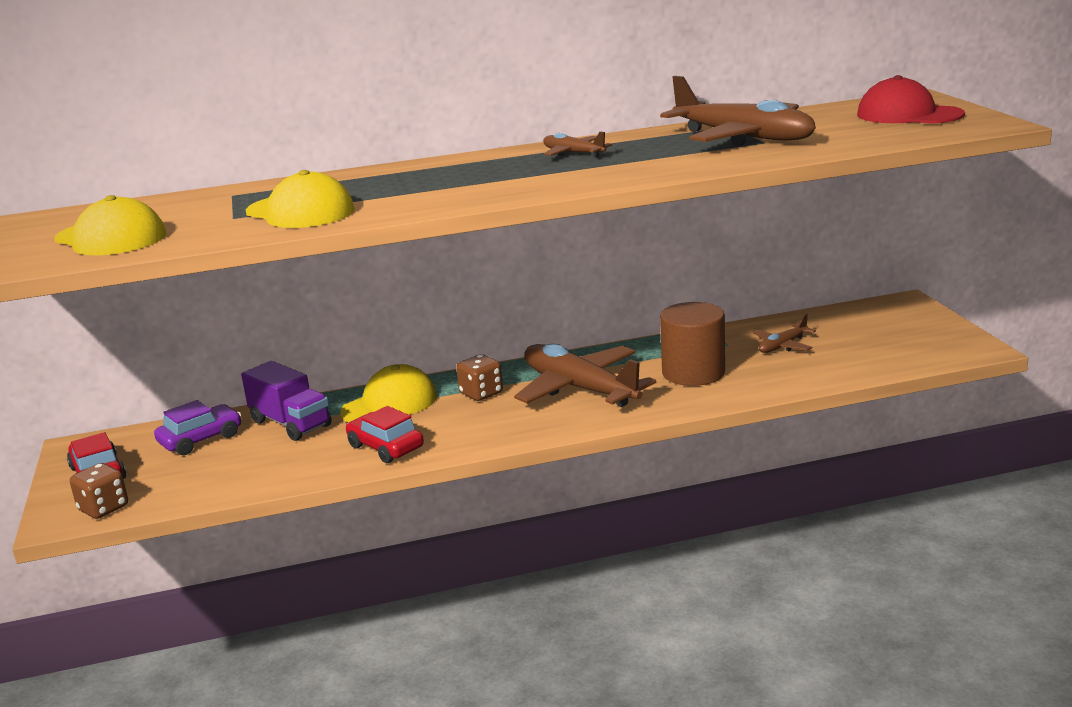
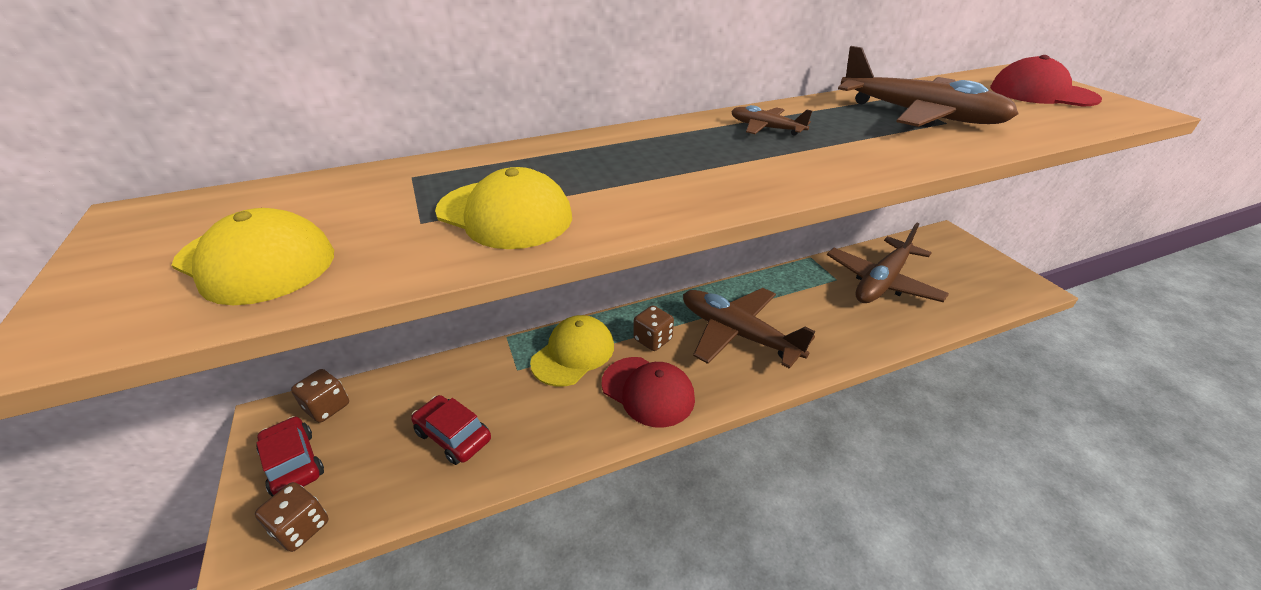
camera: 10 degrees left, 15 degrees up
(131, 440) = (327, 407): none -> brown dice
(201, 439) = (399, 406): purple car -> none
(290, 424) = (485, 382): purple truck -> none
(385, 447) = (585, 418): red car -> red car (453, 436)
(458, 429) = (648, 391): none -> red cap
(693, 373) = (825, 314): brown cylinder -> none
(783, 346) = (881, 282): brown plane -> brown plane, size x2.12

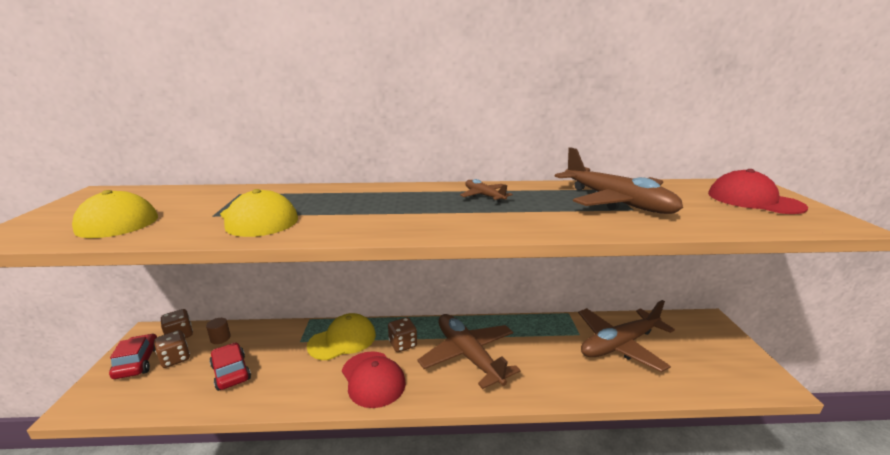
camera: 20 degrees right, 15 degrees down
(301, 527) = (111, 401): brown dice -> brown dice (175, 359)
(397, 395) = (220, 338): none -> brown cylinder

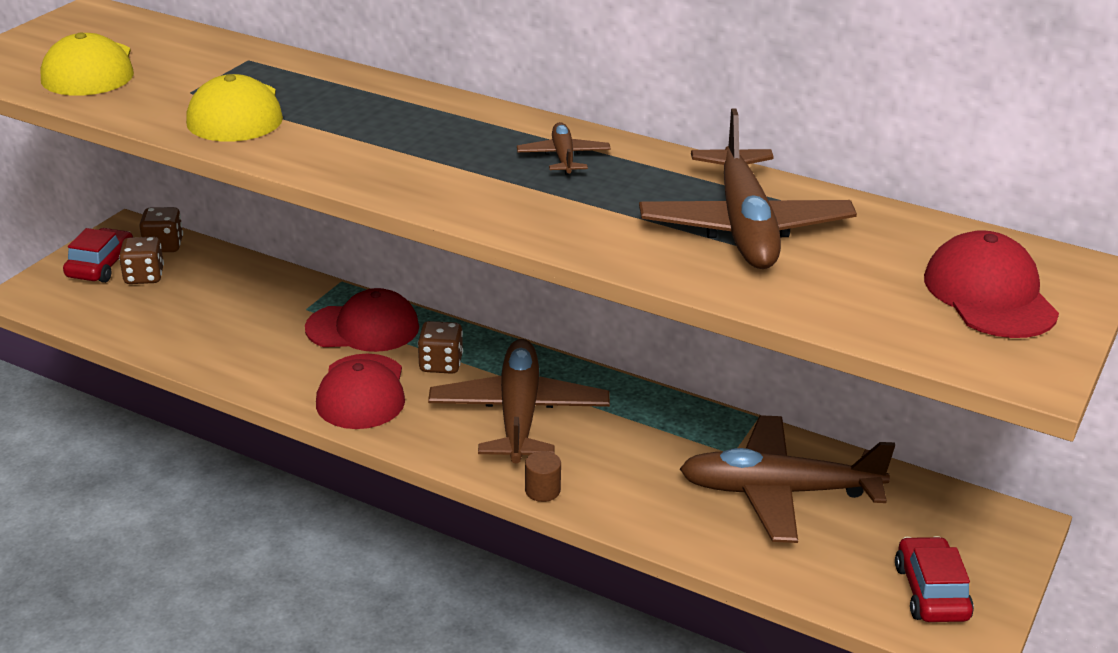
camera: 30 degrees right, 10 degrees up
(220, 338) = (210, 268): brown cylinder -> brown cylinder (542, 490)
(231, 372) = (198, 318): red car -> red car (931, 592)
(342, 340) = (363, 328): yellow cap -> red cap

